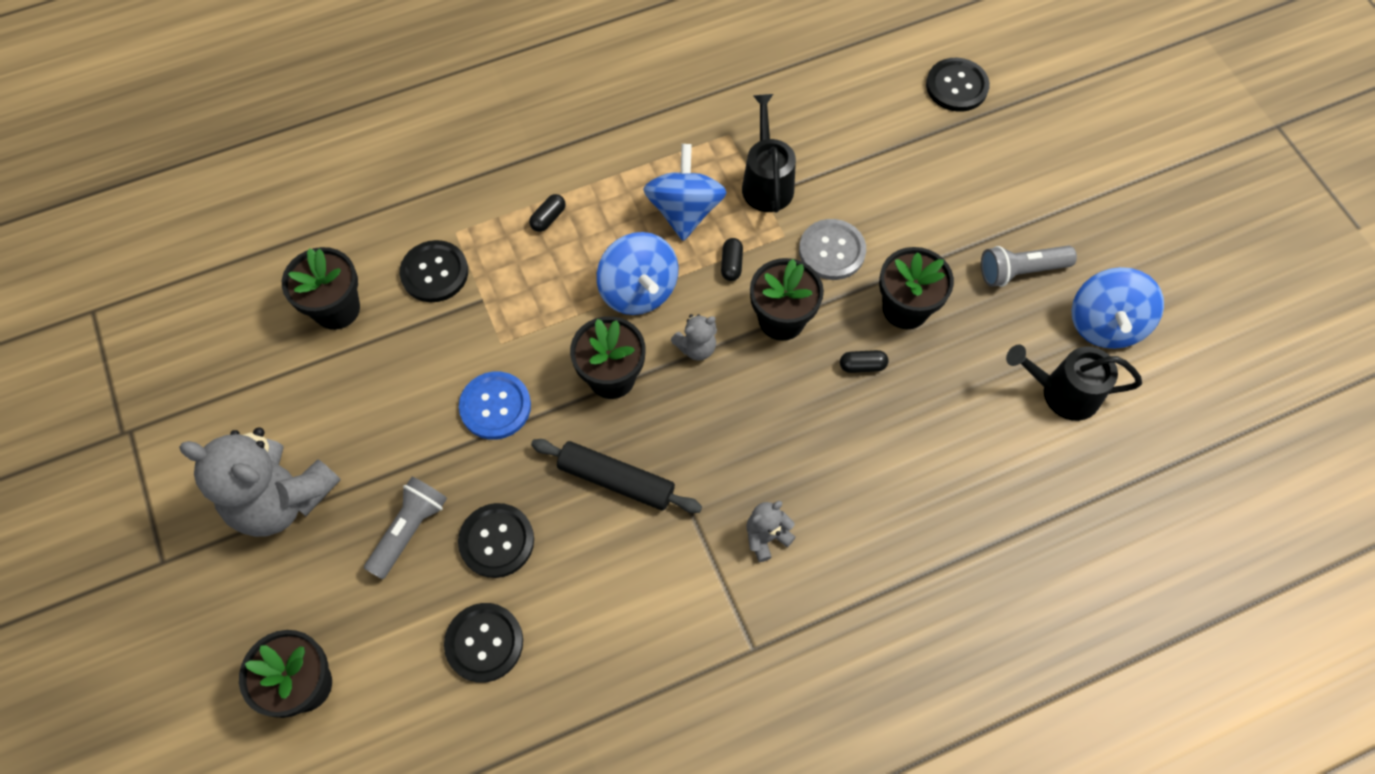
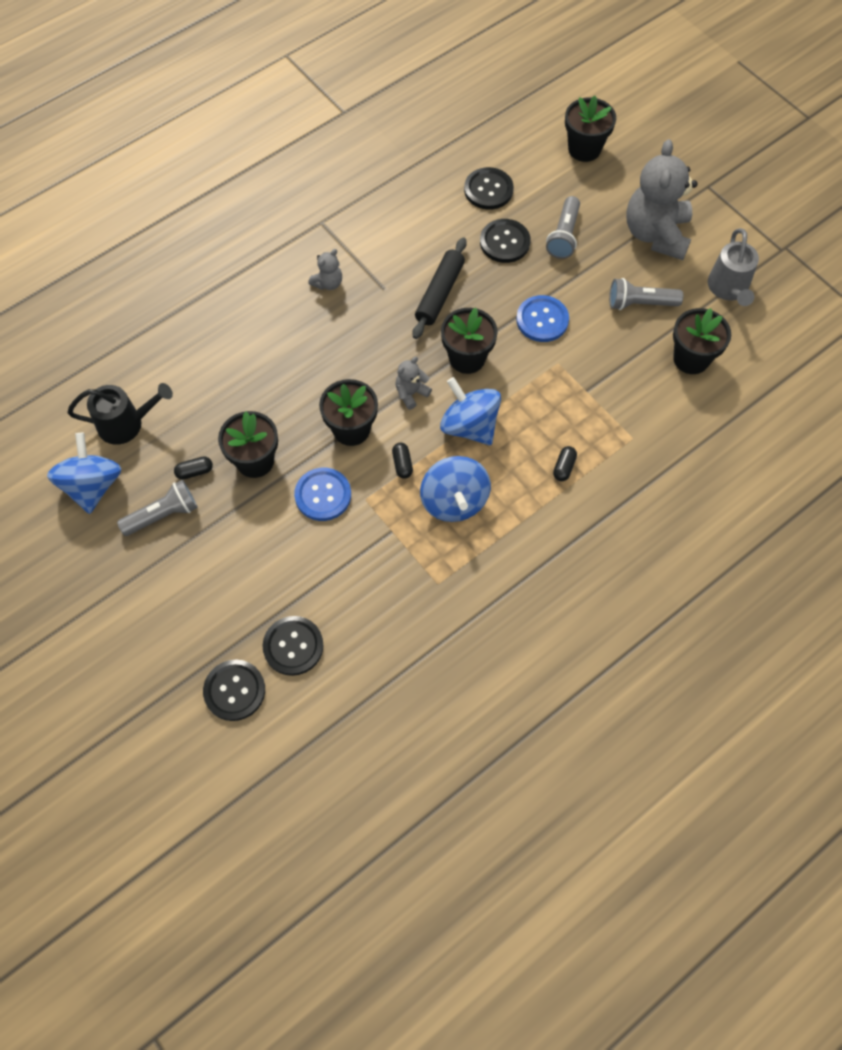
camera: 165 degrees right, 0 degrees up
(235, 390) = (728, 289): none -> grey watering can
(281, 499) = (656, 234): grey teddy bear -> grey teddy bear turned 90 degrees counterclockwise
(358, 398) = (640, 303): none -> grey flashlight
(434, 272) = (632, 402): black button -> black button (293, 646)
(616, 480) = (439, 293): black rolling pin -> black rolling pin turned 75 degrees counterclockwise
(766, 182) = (392, 544): black watering can -> none
(832, 251) = (323, 495): grey button -> blue button
(862, 366) = (282, 409): black capsule -> black capsule (195, 471)

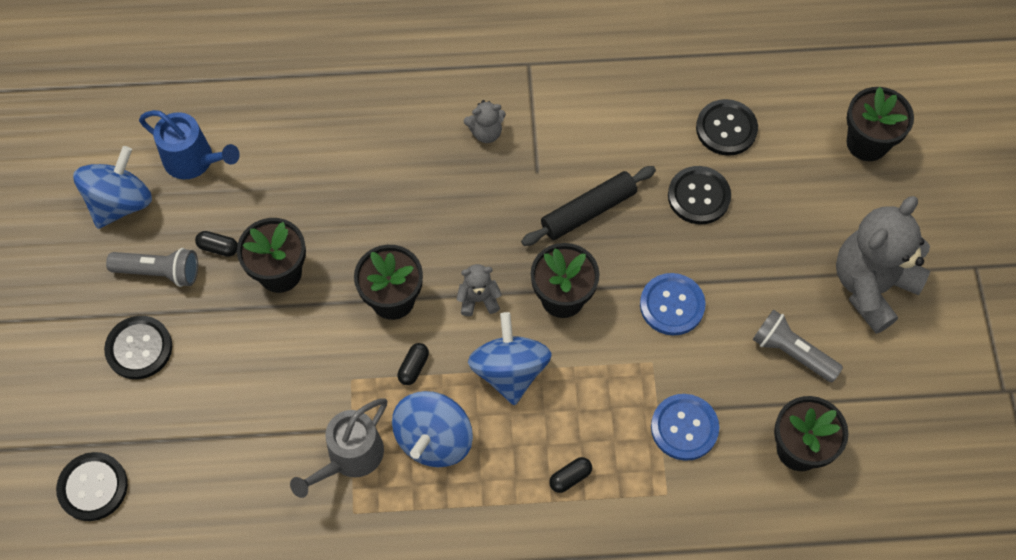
camera: 35 degrees right, 0 degrees up
(127, 424) = (194, 161): black watering can -> blue watering can
(293, 646) = (175, 481): black button -> black button (139, 348)
(323, 495) = (315, 349): blue button -> blue button (684, 428)
(563, 236) = (767, 227): grey flashlight -> none
(728, 289) = (904, 398): grey watering can -> grey watering can (349, 458)

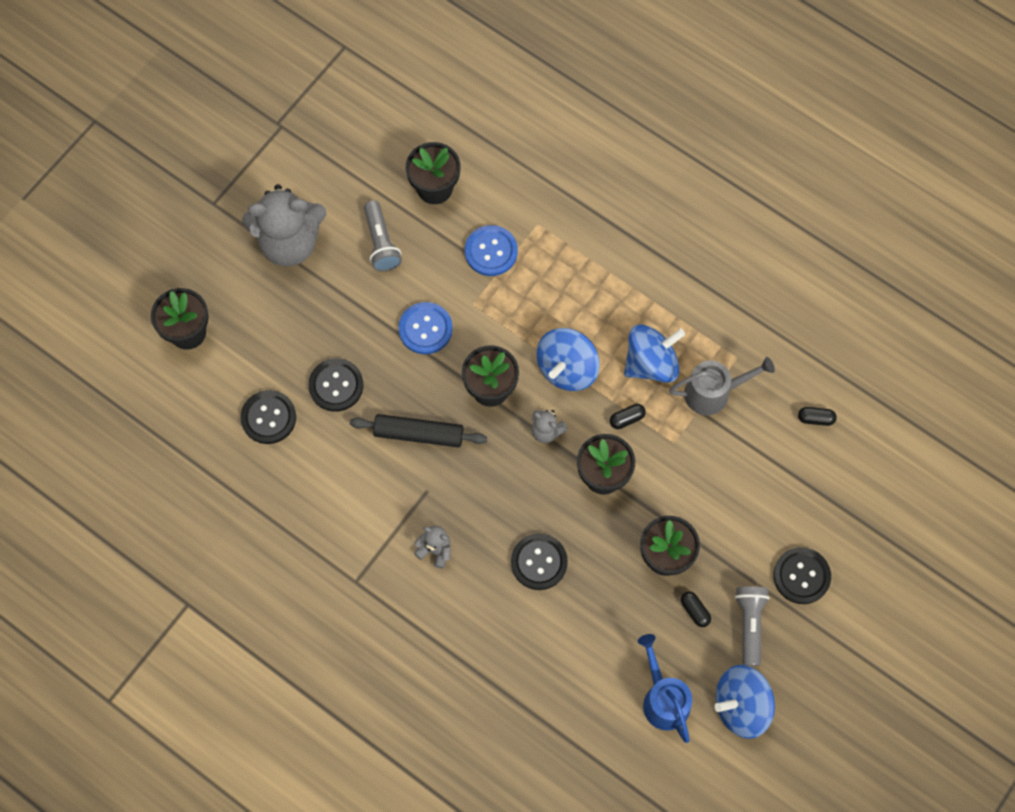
camera: 140 degrees left, 5 degrees up
(93, 487) = (893, 500): black button -> black button (539, 562)
(159, 272) = (750, 625): grey flashlight -> grey flashlight turned 45 degrees clockwise
(570, 477) = (586, 277): black capsule -> black capsule (815, 419)

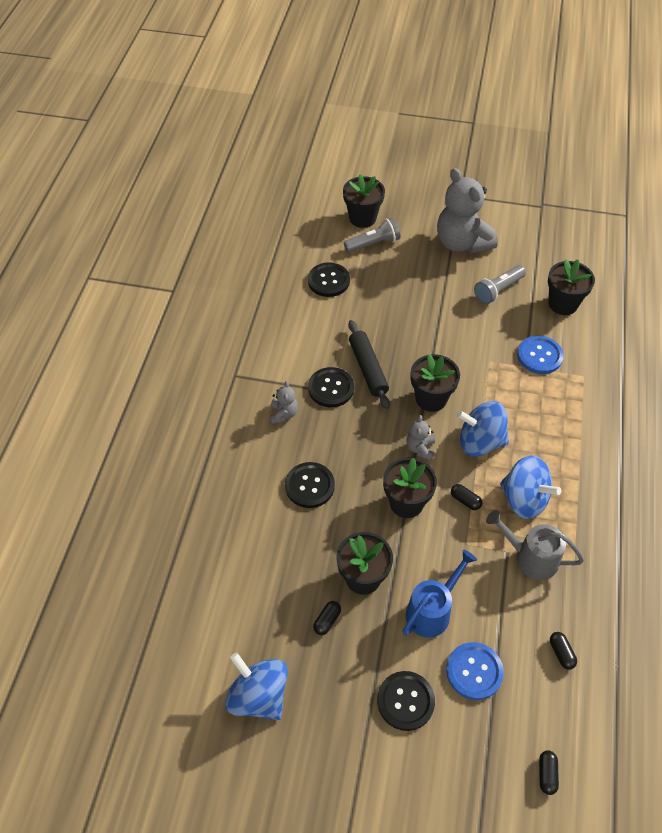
camera: 65 degrees right, 15 degrees down
(336, 385) = (375, 307): black button -> black button (331, 388)
(425, 329) = (451, 341): blue button -> blue button (474, 671)
(663, 698) = (237, 626): blue watering can -> blue watering can (432, 610)
(713, 392) = (530, 557): grey watering can -> grey watering can turned 150 degrees clockwise
(750, 625) = (337, 673): grey flashlight -> grey flashlight (373, 244)
(911, 491) = (546, 774): none -> black capsule

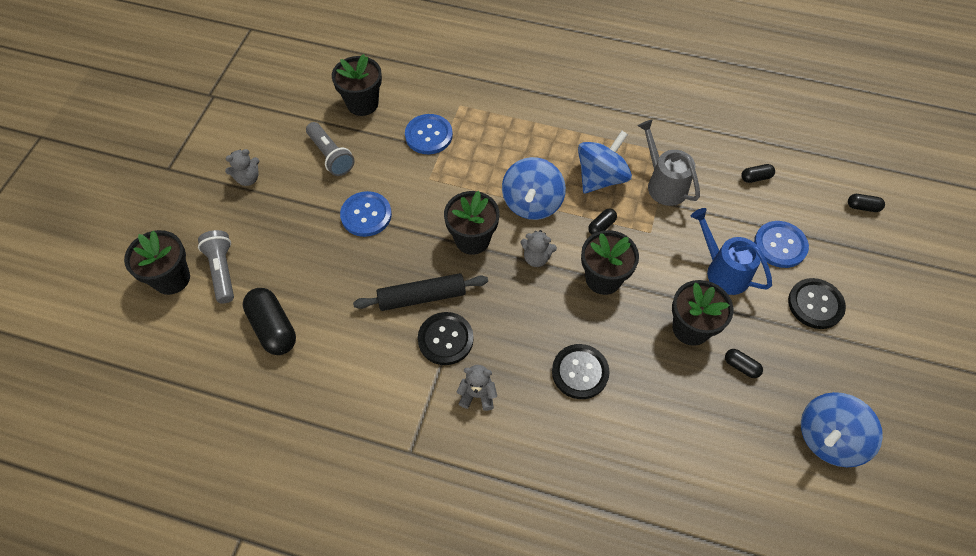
camera: 85 degrees left, 5 degrees up
(328, 281) = (273, 328): black button -> black capsule
(441, 322) = (366, 215): none -> blue button
(462, 243) = (248, 178): grey teddy bear -> grey teddy bear, size x0.44
(530, 557) = (663, 184): grey watering can -> grey watering can turned 120 degrees clockwise

